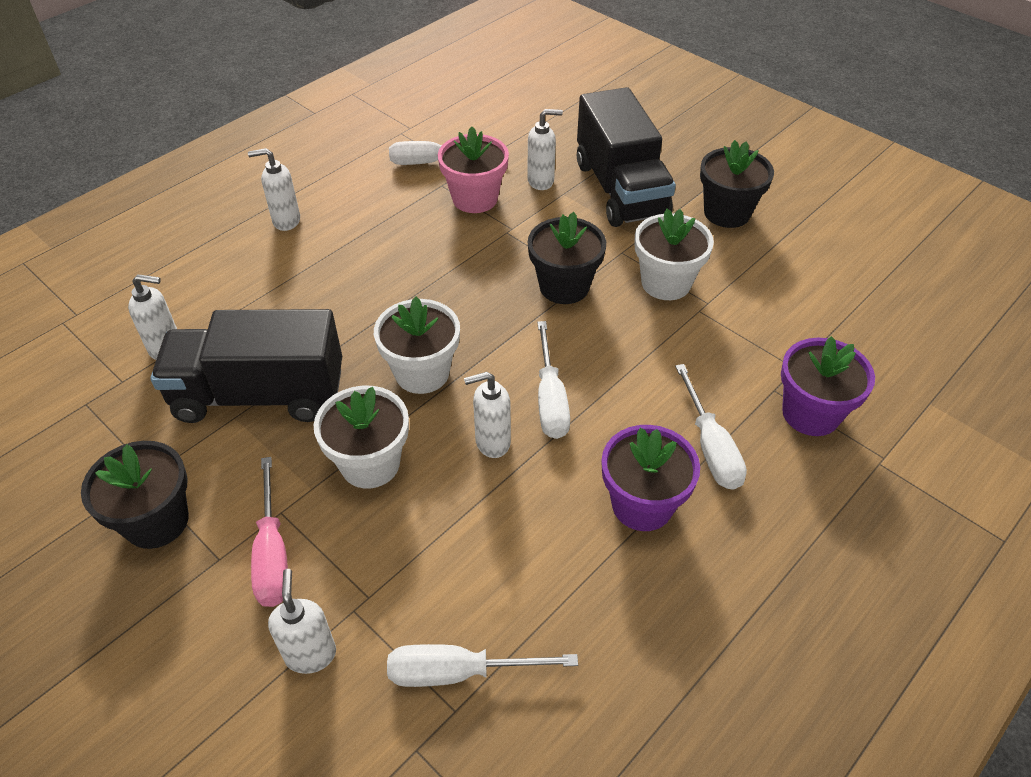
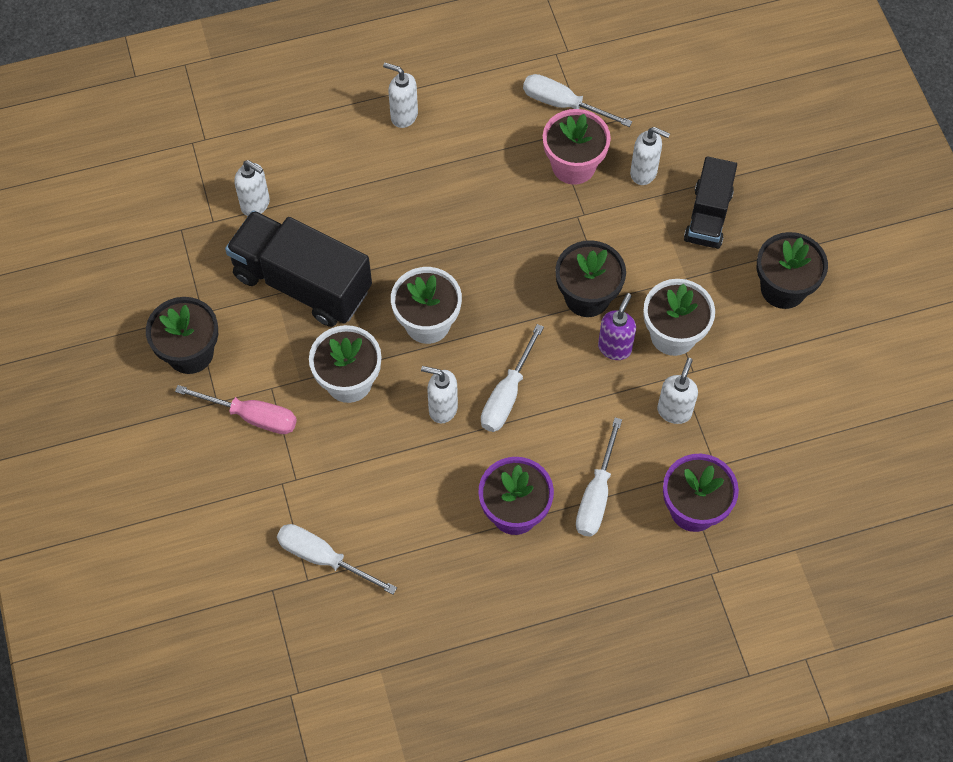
camera: 30 degrees right, 15 degrees up
(272, 553) = (252, 416): pink screwdriver -> pink screwdriver turned 90 degrees counterclockwise
(310, 654) = (242, 498): white soap dispenser -> white soap dispenser (674, 411)
(620, 189) = (708, 216): black truck -> black truck, size x0.61
(622, 315) = (615, 347): none -> purple soap dispenser

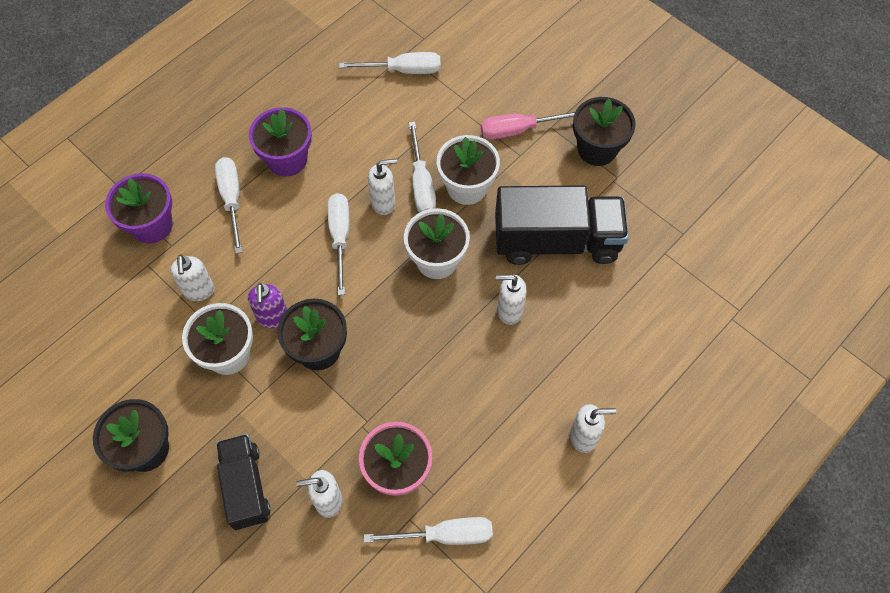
camera: 150 degrees right, 0 degrees up
(256, 204) = (643, 284): white soap dispenser -> white soap dispenser (509, 311)
(391, 409) = (421, 183): none -> white screwdriver

